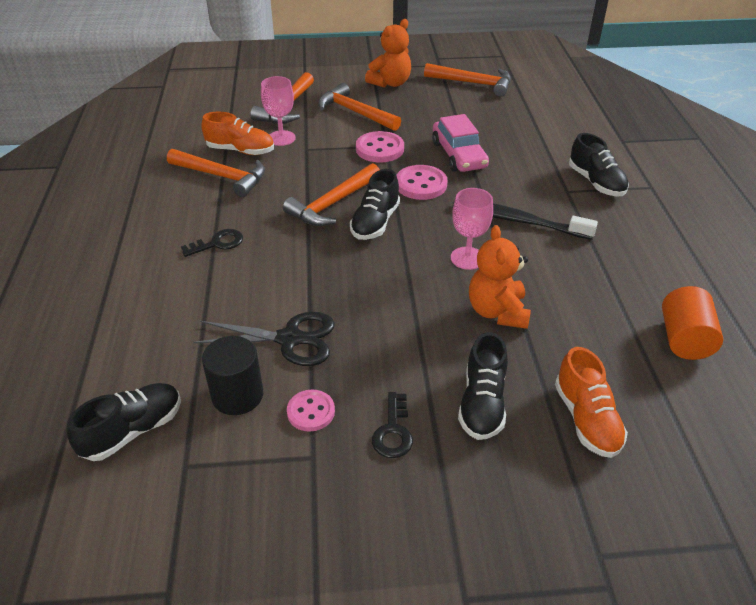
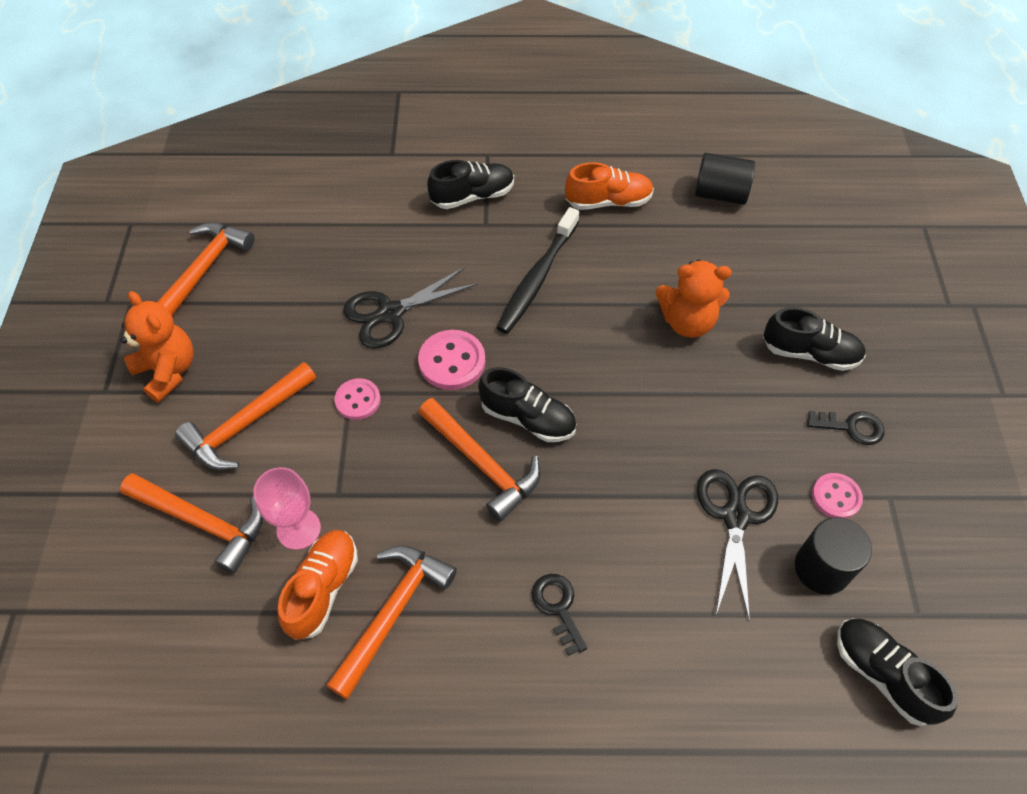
camera: 85 degrees left, 15 degrees up
(379, 149) = (358, 400): pink button -> pink button, size x0.66
(458, 155) = (391, 313): pink car -> black scissors
(467, 258) = (601, 334): pink goblet -> none
(586, 419) = (819, 282): orange shoe -> orange shoe (608, 201)
(684, 339) = (720, 194): orange cylinder -> black cylinder

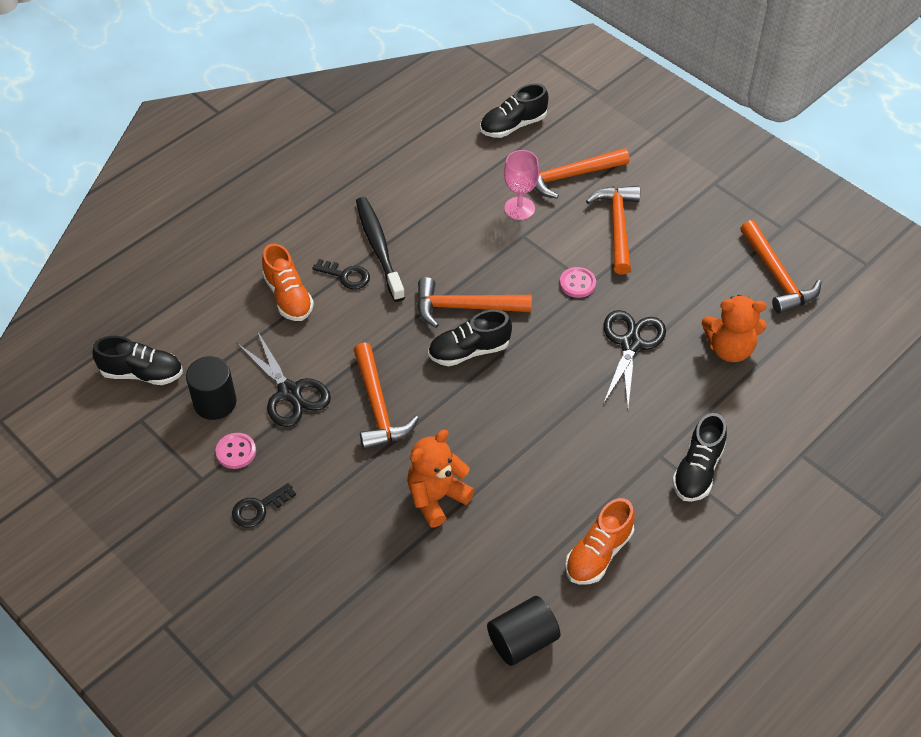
camera: 135 degrees right, 5 degrees down
(168, 371) = (700, 215): orange teddy bear -> orange teddy bear (729, 349)
(323, 589) = (472, 197): orange shoe -> orange shoe (288, 296)
(393, 612) = (426, 214): orange hammer -> orange hammer (378, 407)
(452, 361) = (554, 346): pink button -> none
(537, 278) = (572, 445): black toothbrush -> black toothbrush (379, 248)
(810, 353) = (329, 544): black shoe -> black shoe (513, 125)

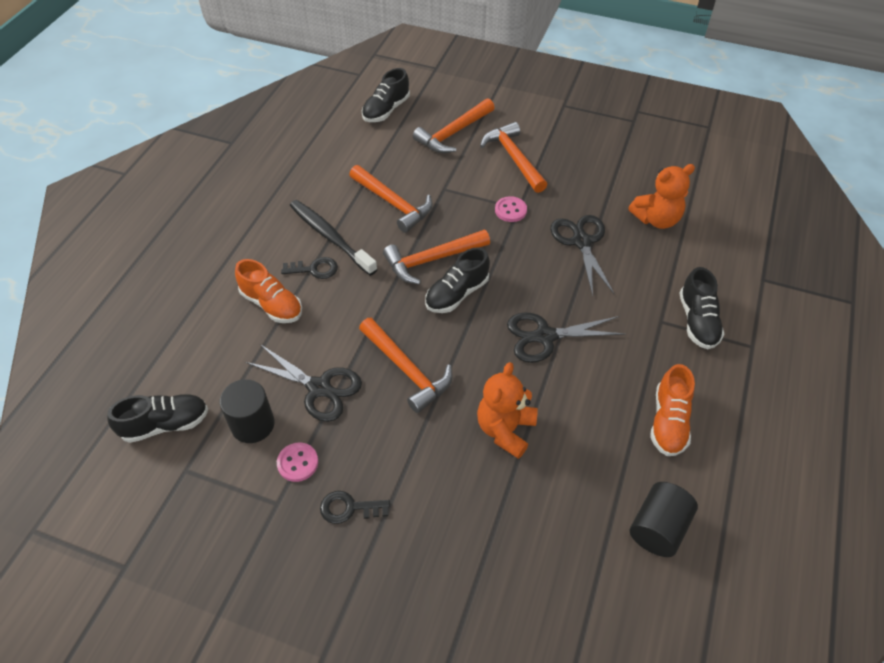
camera: 25 degrees left, 0 degrees up
(259, 508) = (349, 508): black key -> black key turned 60 degrees clockwise
(519, 208) = (429, 169): pink goblet -> none
(530, 426) = (545, 336): none -> black scissors
(777, 276) = (653, 156): orange hammer -> orange hammer (393, 204)

